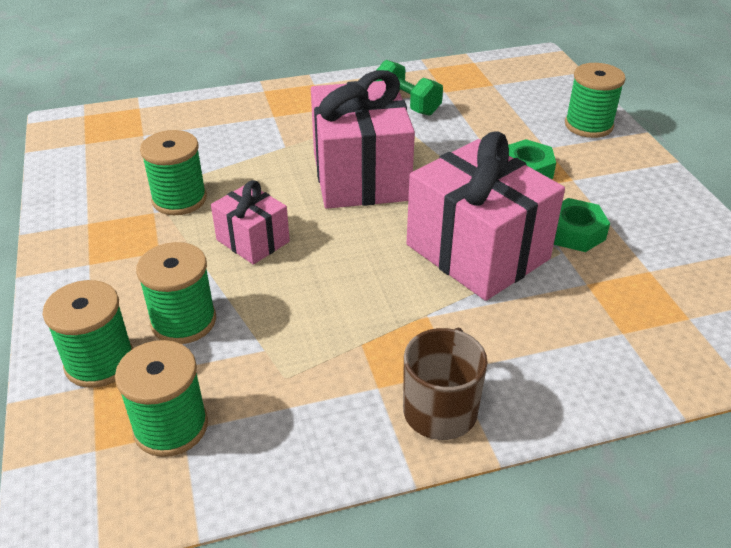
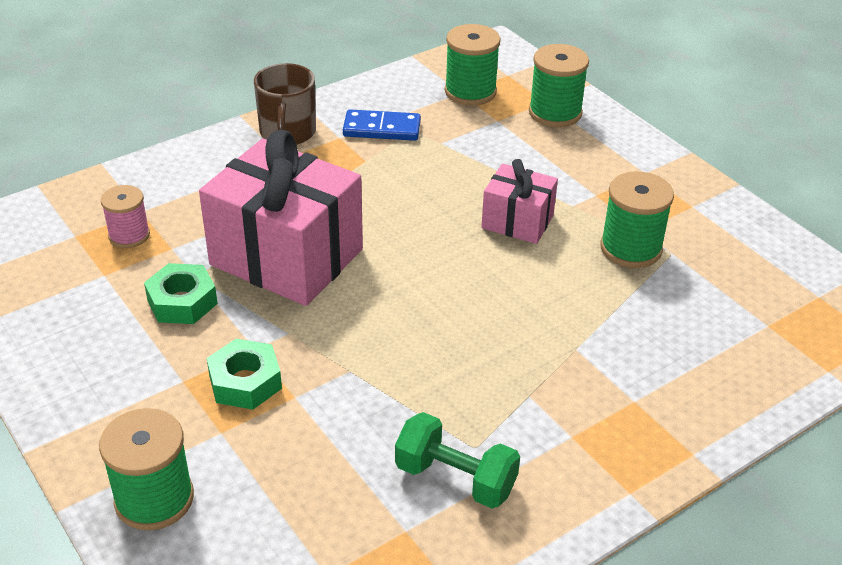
camera: 160 degrees right, 0 degrees up
(183, 321) = (519, 147): green spool -> none
(320, 387) = (382, 129): none -> blue domino
(360, 176) = (453, 323): pink gift -> none
(631, 305) = (129, 235): none -> pink spool

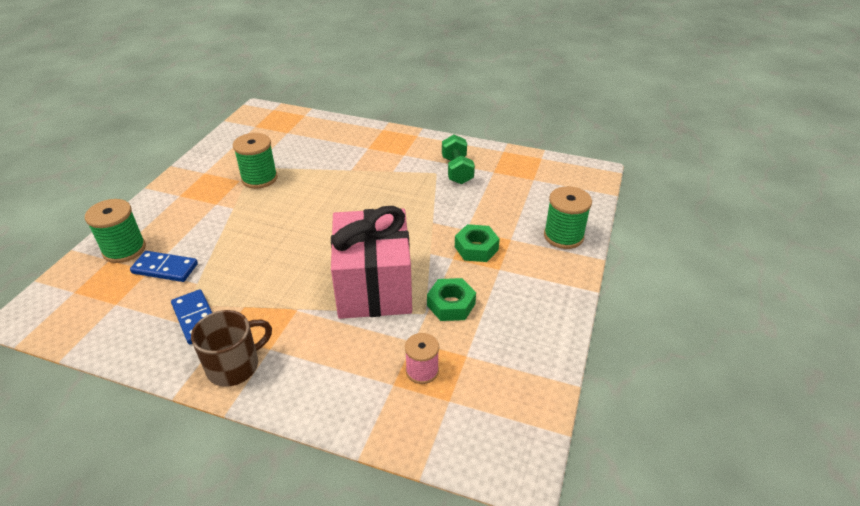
camera: 125 degrees left, 0 degrees up
(470, 91) = (112, 299): green spool -> none
(489, 129) = (165, 268): none -> blue domino
(517, 222) = (265, 219): pink gift -> none

